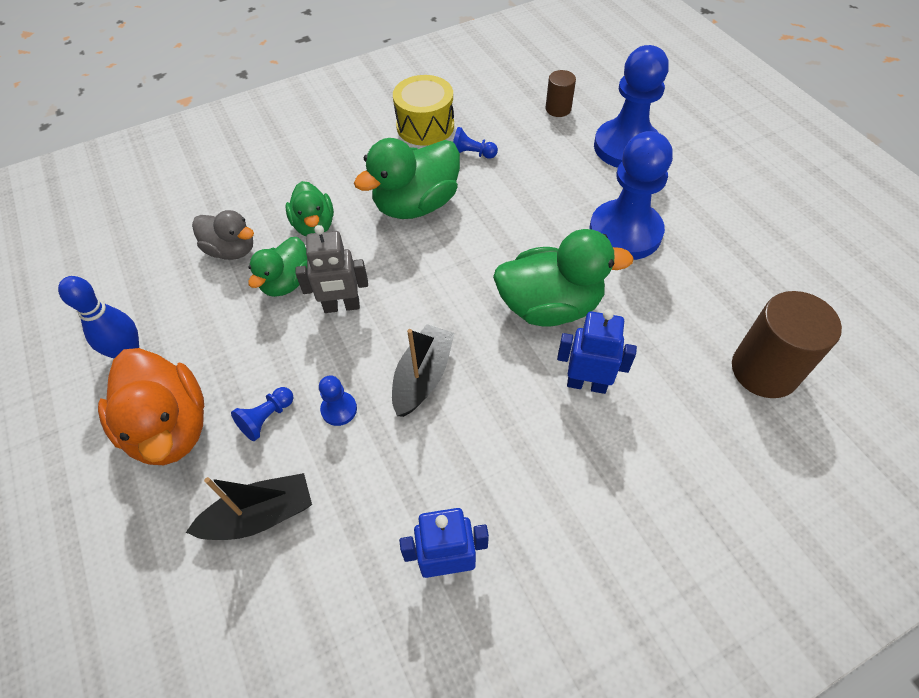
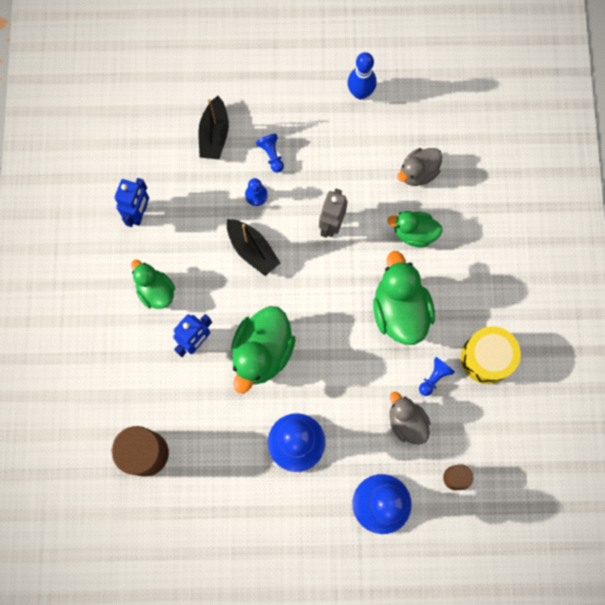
camera: 115 degrees right, 20 degrees up
(170, 427) = (293, 104): orange duck -> none
(287, 282) = (369, 198): green duck -> green duck (156, 291)
(532, 157) = (406, 422): none -> grey duck

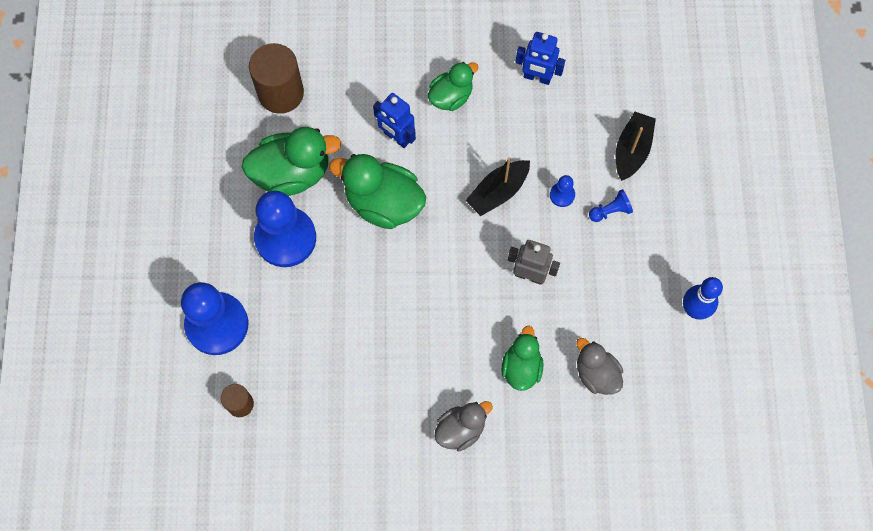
camera: 90 degrees right, 5 degrees down
(214, 135) = (632, 150): black boat -> black boat turned 105 degrees clockwise
(399, 311) = (429, 349): green duck -> green duck (292, 173)
(406, 422) = (303, 353): grey duck -> grey duck (460, 429)
(434, 377) = (352, 385): blue pawn -> none
(486, 358) = (373, 445): yellow drum -> none

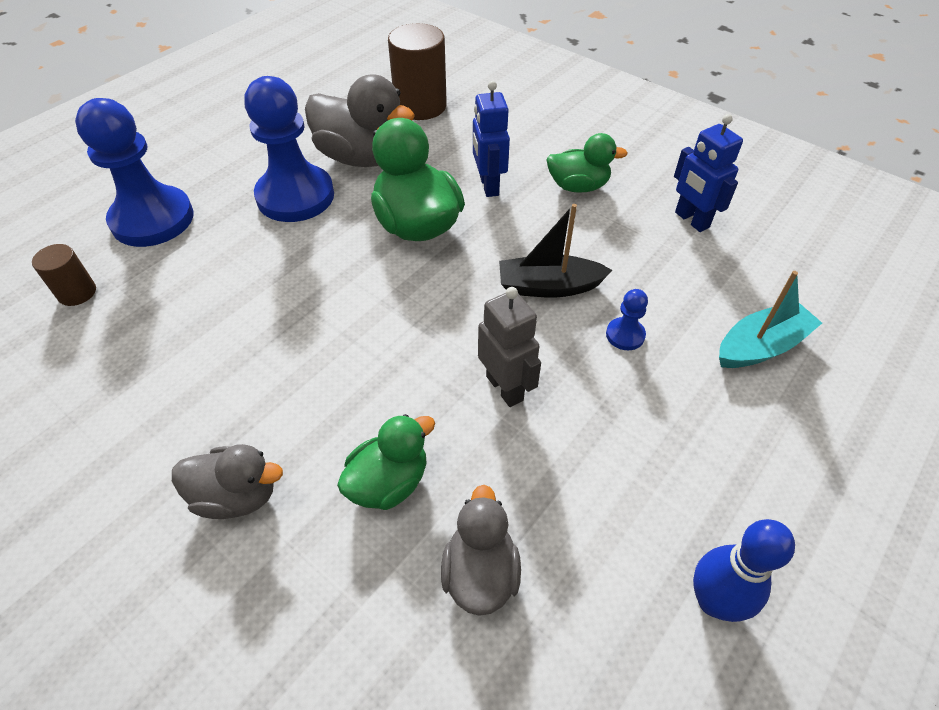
camera: 40 degrees right, 20 degrees down
(292, 173) = (362, 158): green duck -> grey duck
(610, 211) = (677, 390): blue pawn -> none
(632, 150) = (761, 346): black boat -> turquoise boat

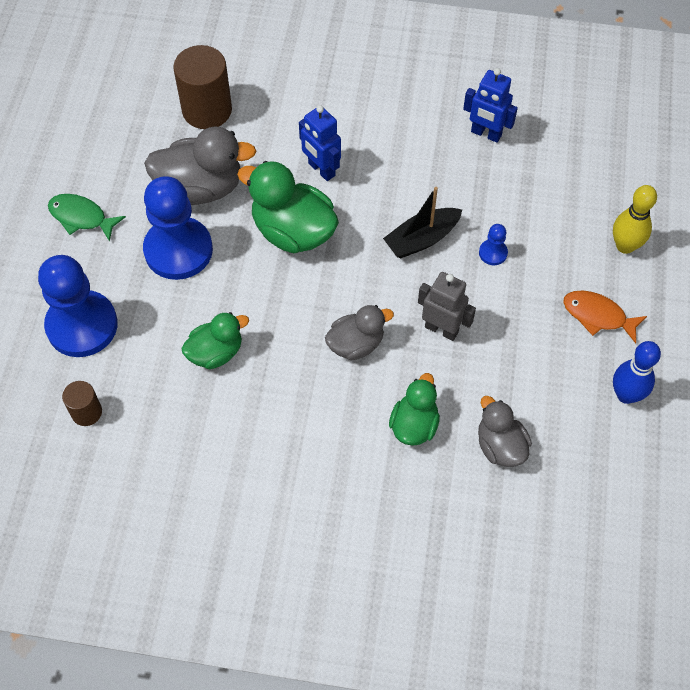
camera: 30 degrees left, 10 degrees up
(237, 495) = (331, 481): grey duck -> grey duck (356, 344)
(239, 140) = (81, 217): none -> green fish
(578, 186) = (388, 139): green duck -> green duck (216, 352)
(726, 469) = (598, 316): none -> orange fish
(761, 346) = (579, 220): turquoise boat -> none
(811, 402) = (625, 246): none -> yellow bowling pin

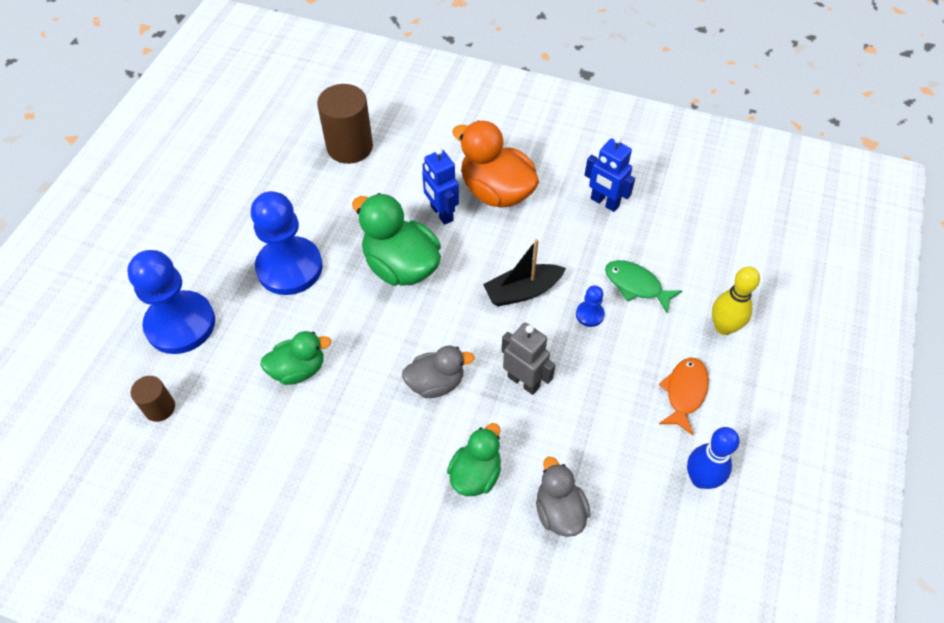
camera: 10 degrees right, 5 degrees down
(81, 217) = (210, 225): green fish -> green fish (636, 285)
(201, 188) = (325, 214): grey duck -> none
(373, 138) = (496, 192): none -> orange duck
(598, 316) = (684, 392): orange fish -> orange fish turned 75 degrees clockwise

